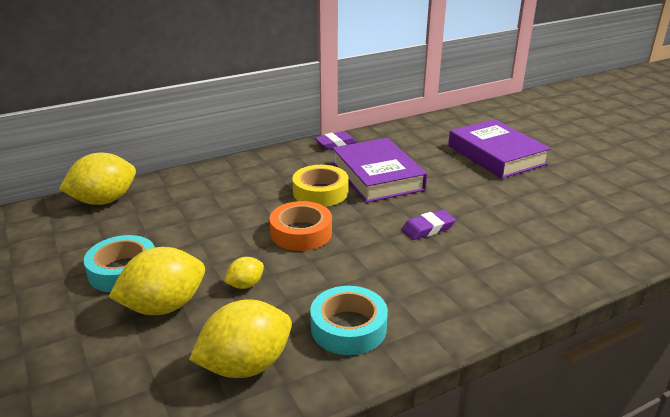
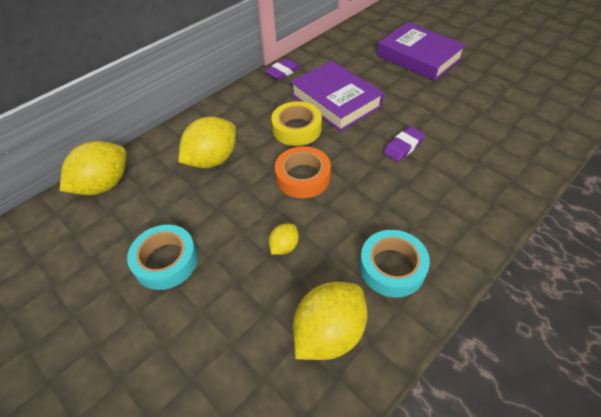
camera: 15 degrees left, 20 degrees up
(164, 306) = (225, 290): yellow lemon -> yellow lemon (212, 160)

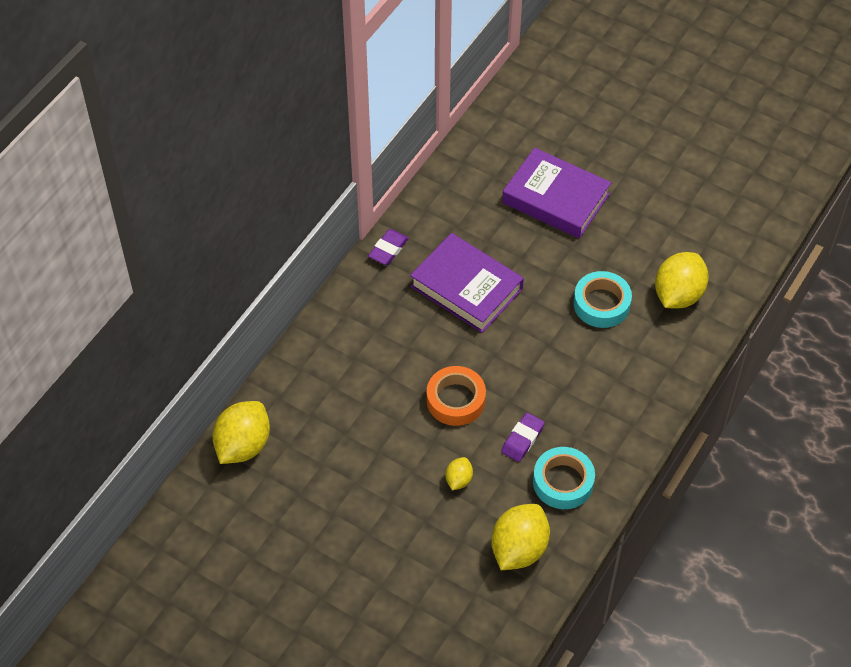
camera: 15 degrees left, 5 degrees up
(166, 261) = (350, 514): turquoise tape -> turquoise tape (601, 304)
(212, 160) = (350, 394): yellow lemon -> yellow lemon (678, 295)
(297, 129) = (431, 337): yellow tape -> none
(403, 147) = (555, 343): purple eraser -> purple eraser (522, 439)

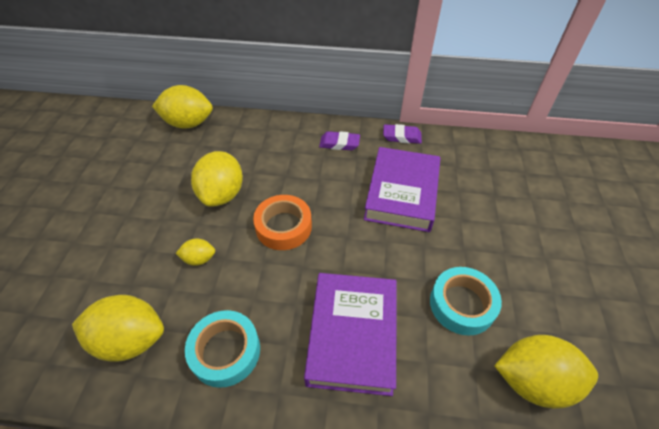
camera: 65 degrees right, 5 degrees down
(383, 440) = (222, 194): none -> yellow lemon
(522, 439) = (263, 294): purple eraser -> purple eraser (339, 143)
(555, 198) = (545, 221): purple book -> purple book (352, 335)

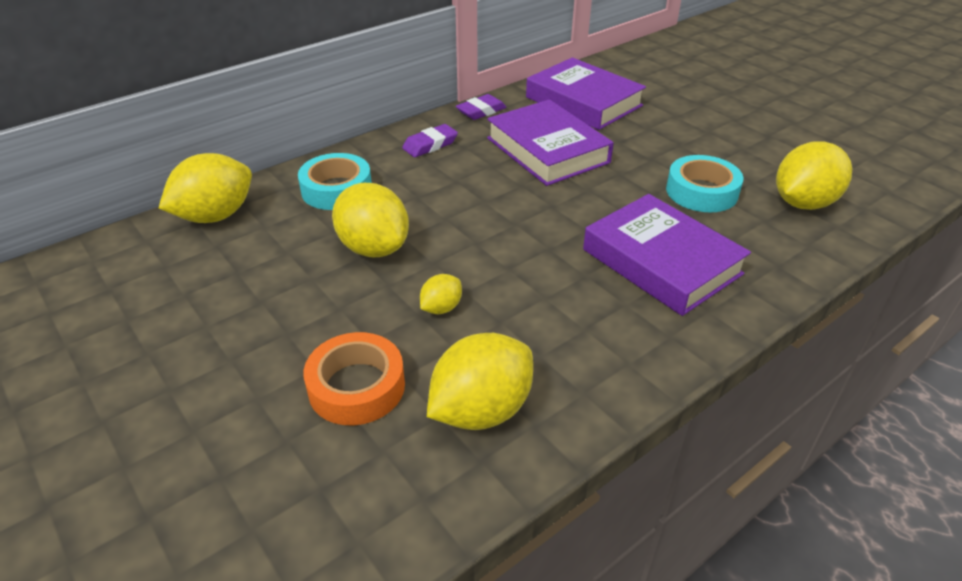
camera: 45 degrees left, 10 degrees down
(225, 351) = (584, 347): turquoise tape -> turquoise tape (336, 189)
(283, 227) = (483, 233): orange tape -> orange tape (356, 386)
(481, 170) = (583, 101): none -> purple book

